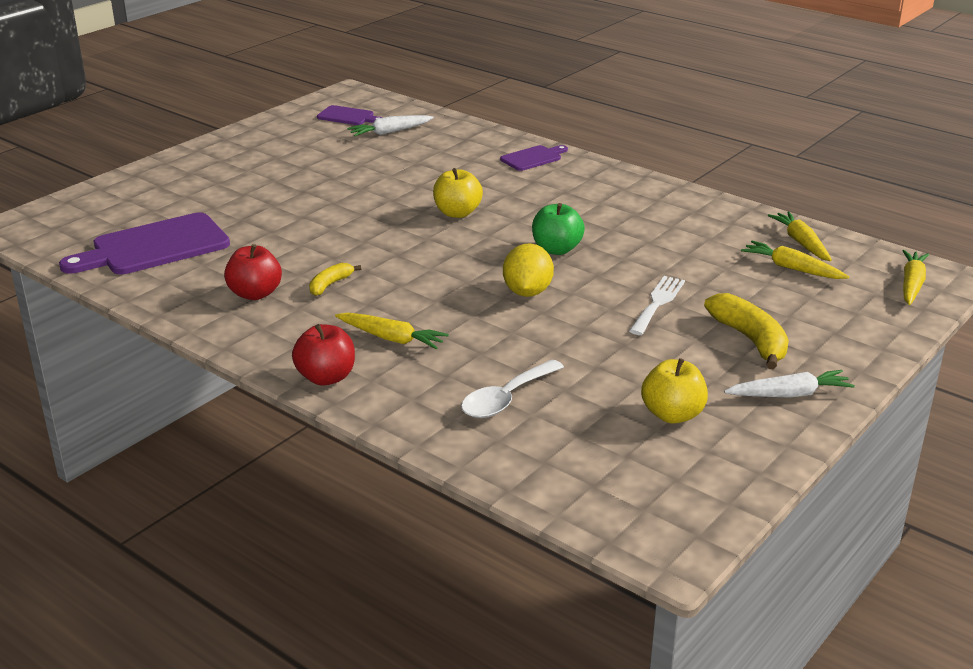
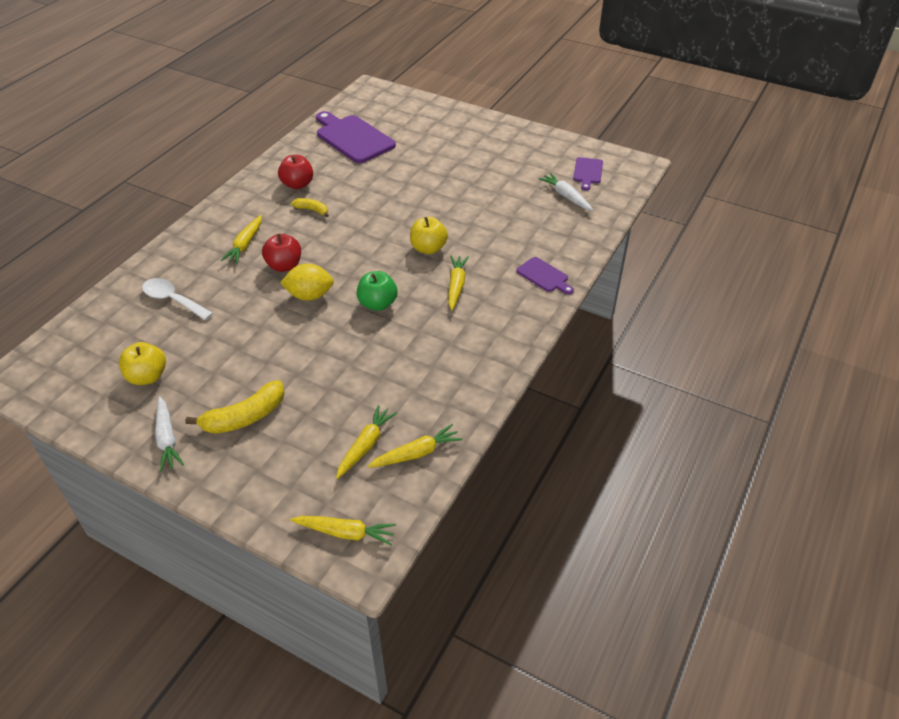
camera: 80 degrees right, 15 degrees up
(326, 377) = (201, 227): red apple -> red apple (284, 266)
(536, 203) = (456, 286): none -> yellow carrot
(657, 303) = (298, 363): white fork -> none

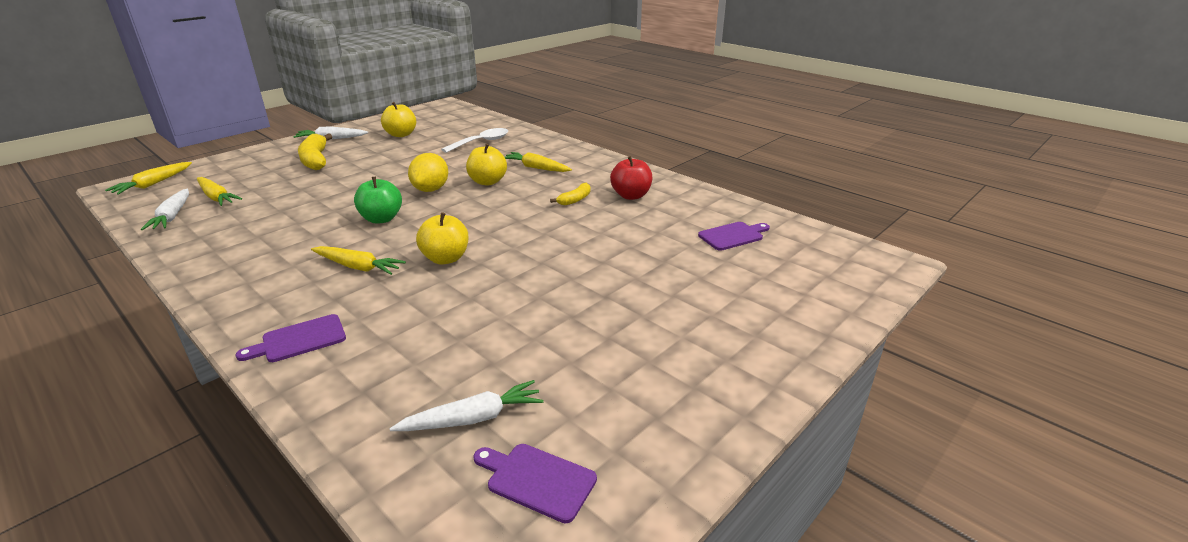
camera: 105 degrees right, 15 degrees down
(284, 266) = (487, 182): red apple -> yellow apple
(353, 138) = (733, 236): purple cutting board -> purple cutting board, size x0.52
(416, 453) = (172, 216): yellow carrot -> white carrot

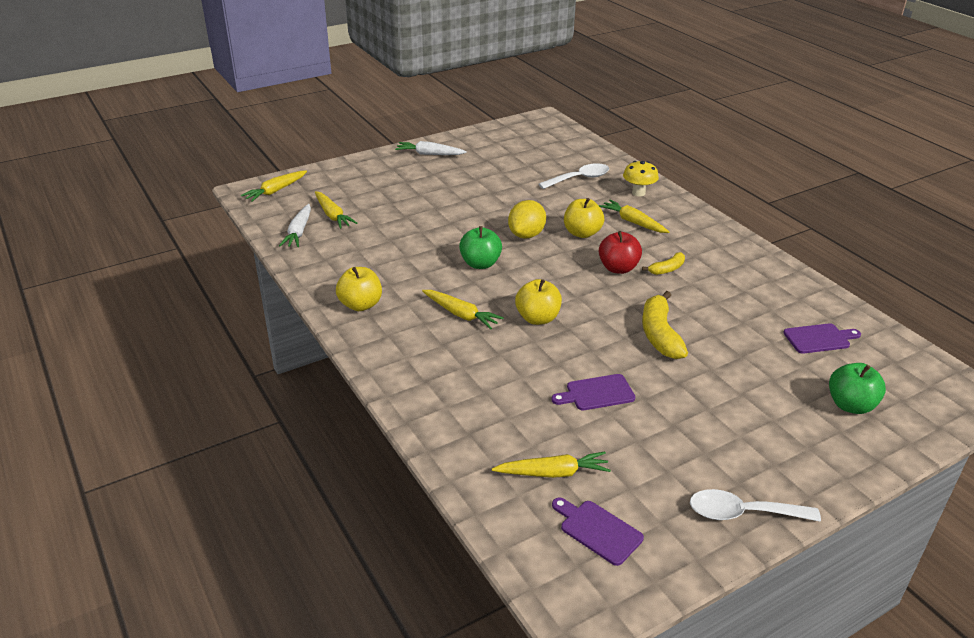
camera: 15 degrees right, 5 degrees up
(299, 339) = (417, 378): purple cutting board -> purple cutting board (597, 393)
(316, 160) = (416, 180): yellow banana -> yellow banana (659, 334)
(401, 134) = (498, 157): yellow apple -> yellow apple (360, 305)
(473, 418) = (553, 473): white carrot -> yellow carrot
(538, 146) = (638, 193): none -> yellow mushroom
(631, 196) = (725, 273): red apple -> red apple (618, 268)
(708, 420) = (743, 513): none -> white spoon
(782, 288) = (850, 405): none -> green apple

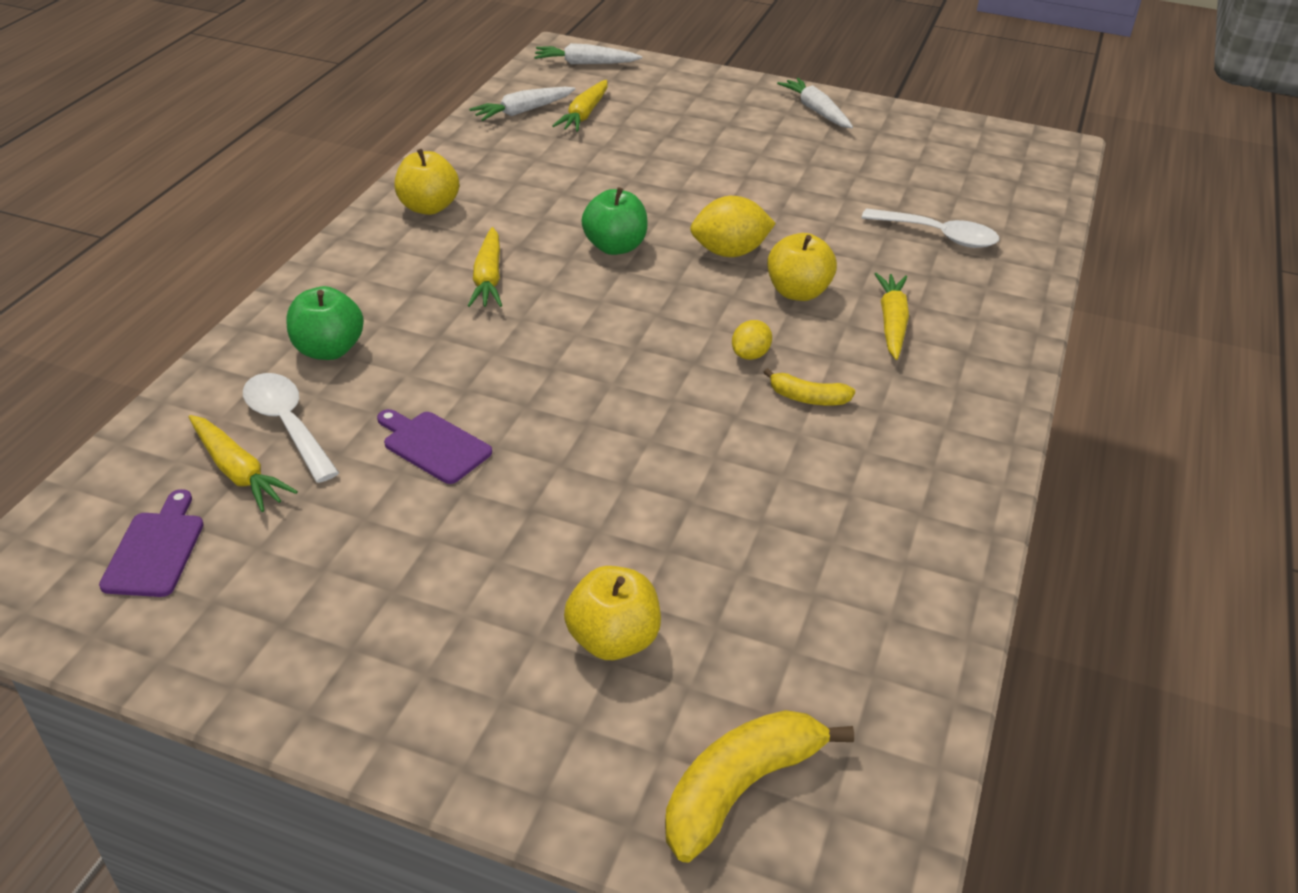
camera: 50 degrees right, 5 degrees up
(275, 191) = (585, 63): yellow carrot -> white carrot
(537, 318) = (546, 336): yellow apple -> yellow apple (613, 640)
(618, 268) = (750, 355): red apple -> yellow lemon
(638, 193) = (982, 297): yellow mushroom -> none
(659, 334) = (630, 451): yellow banana -> yellow banana (740, 788)
(743, 513) = (288, 675): white spoon -> white spoon (287, 425)
(819, 339) = (814, 622): purple cutting board -> none
(850, 405) = (662, 717): green apple -> green apple (328, 350)

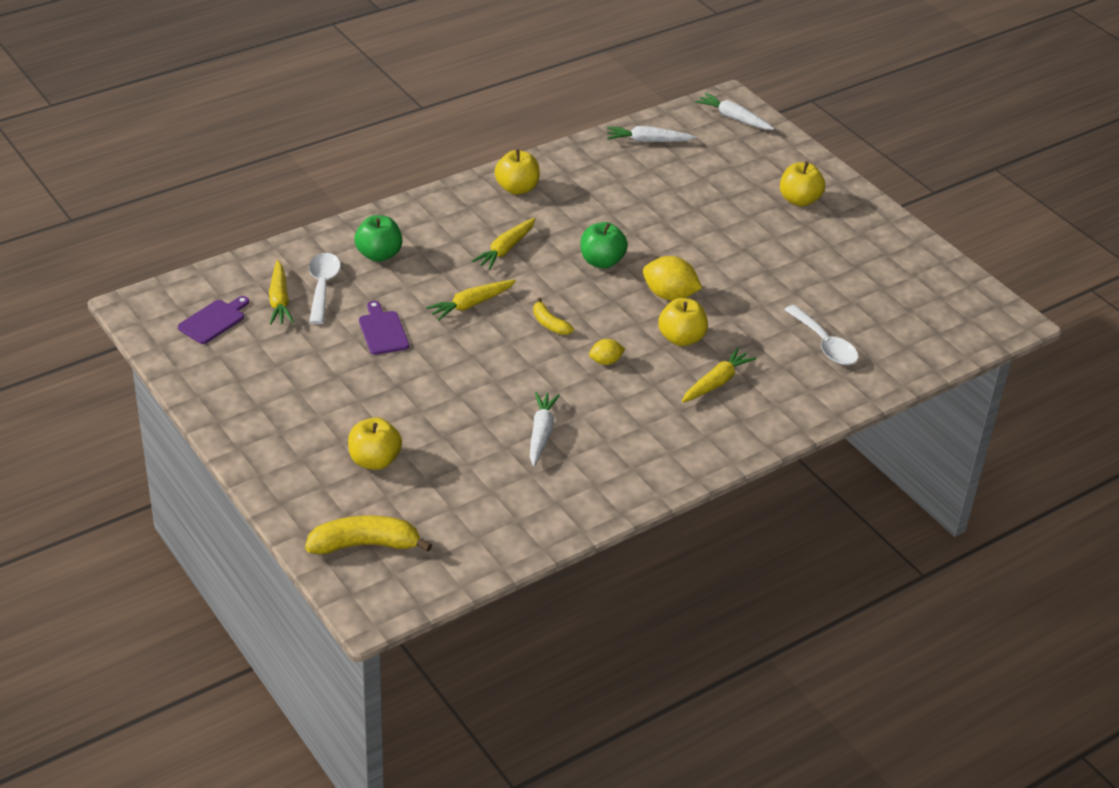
camera: 35 degrees right, 0 degrees up
(584, 114) = (687, 159): yellow carrot -> yellow carrot (471, 304)
(739, 113) = (799, 200): none -> yellow apple
(807, 398) = (609, 400): yellow banana -> yellow banana (549, 324)
(816, 111) = (859, 220): white carrot -> white carrot (541, 433)

